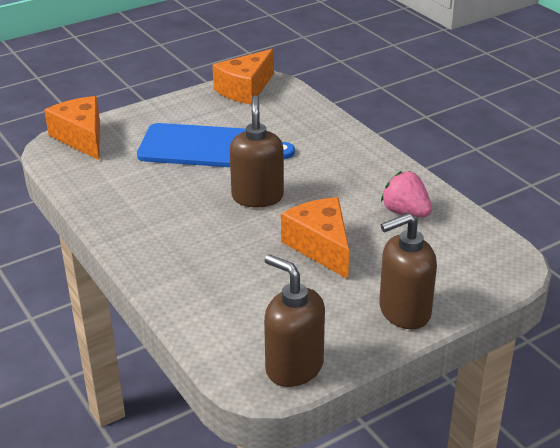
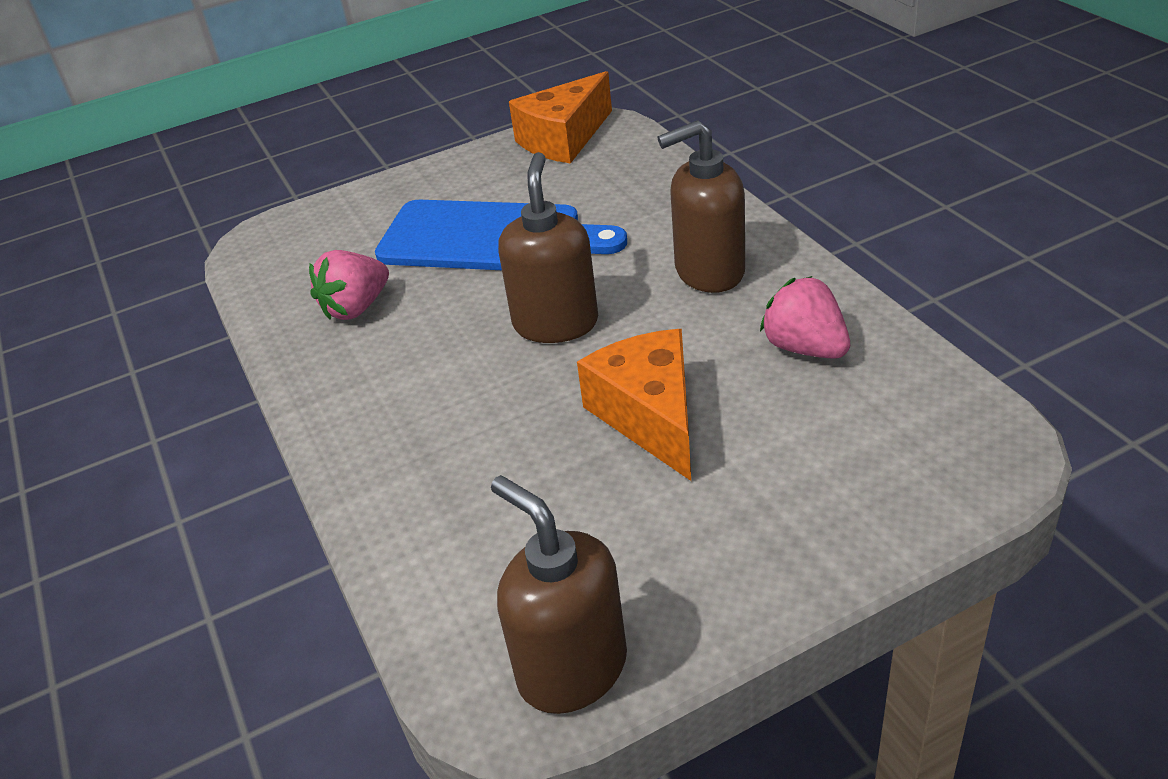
camera: 10 degrees right, 5 degrees up
(81, 138) = (299, 227): orange cheese -> none
(130, 186) = (356, 308): none -> pink strawberry
(404, 312) = (787, 550): brown soap dispenser -> brown soap dispenser (708, 272)

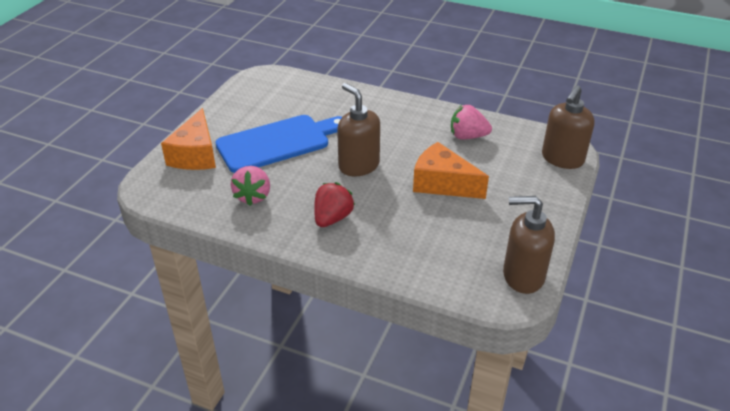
camera: 45 degrees left, 0 degrees up
(412, 393) = (332, 218): none -> red strawberry
(564, 139) = (254, 87): orange cheese -> orange cheese (195, 155)
(708, 272) = (396, 122): brown soap dispenser -> brown soap dispenser (562, 159)

